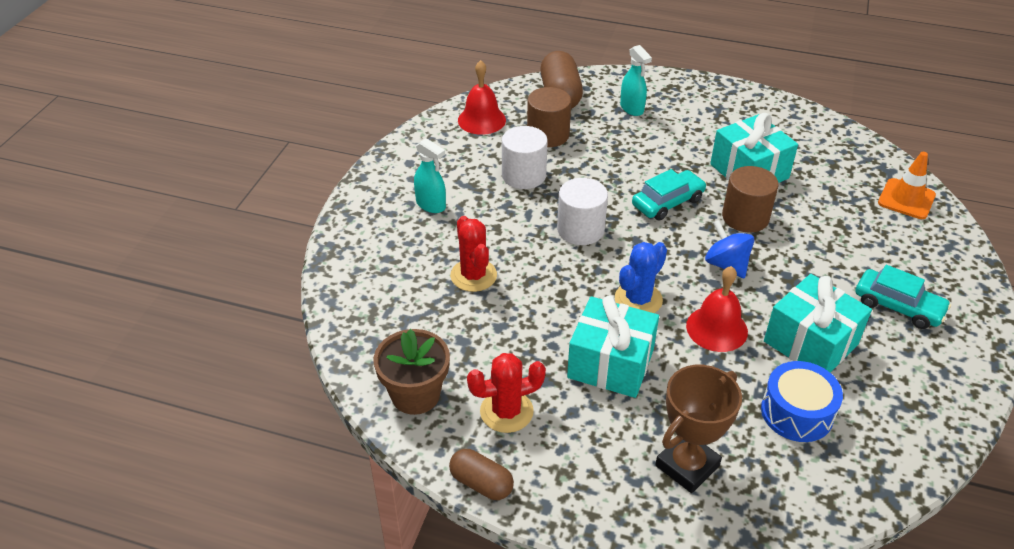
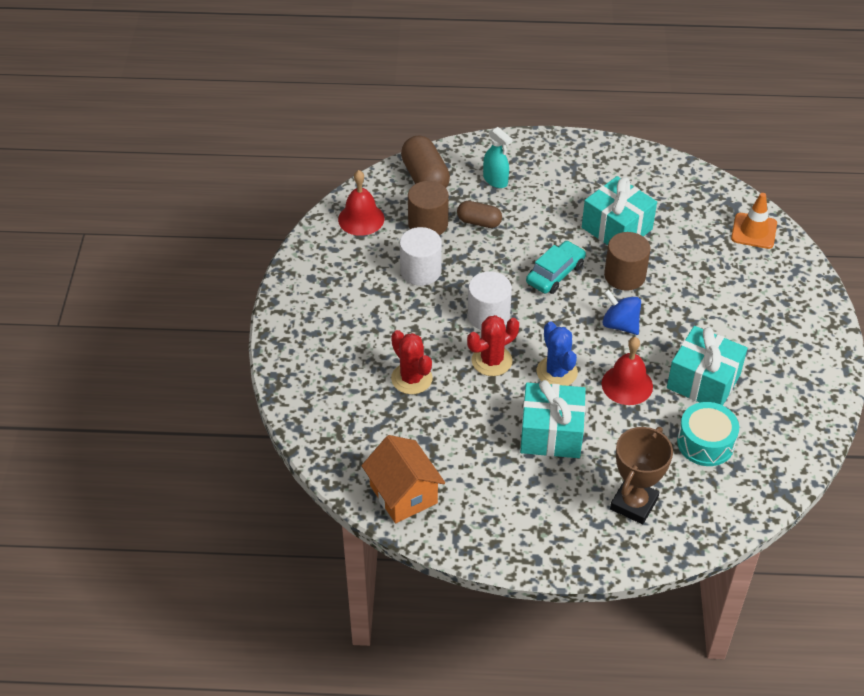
camera: 15 degrees left, 5 degrees up
(415, 395) = (403, 494): brown flower pot -> orange house
(431, 205) = (348, 317): turquoise spray bottle -> none
(481, 483) = (482, 553): brown capsule -> brown capsule (479, 222)
(506, 411) = (482, 492): red cactus -> red cactus (491, 361)
(638, 299) = (557, 372): blue cactus -> blue cactus turned 45 degrees counterclockwise
(797, 412) = (705, 443): blue drum -> turquoise drum
(898, 306) = (764, 335): turquoise car -> none

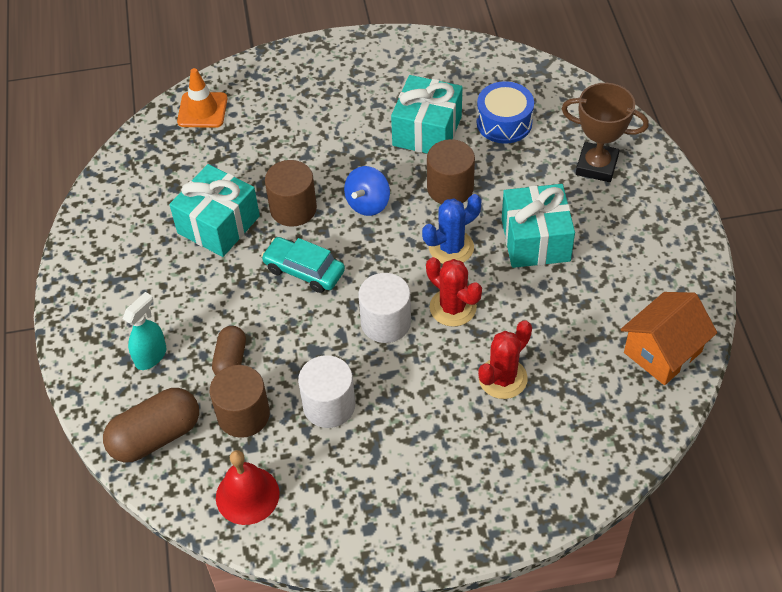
camera: 100 degrees left, 5 degrees up
(627, 384) = (450, 188): red bell -> brown cylinder
(705, 443) = (504, 122): turquoise drum -> blue drum

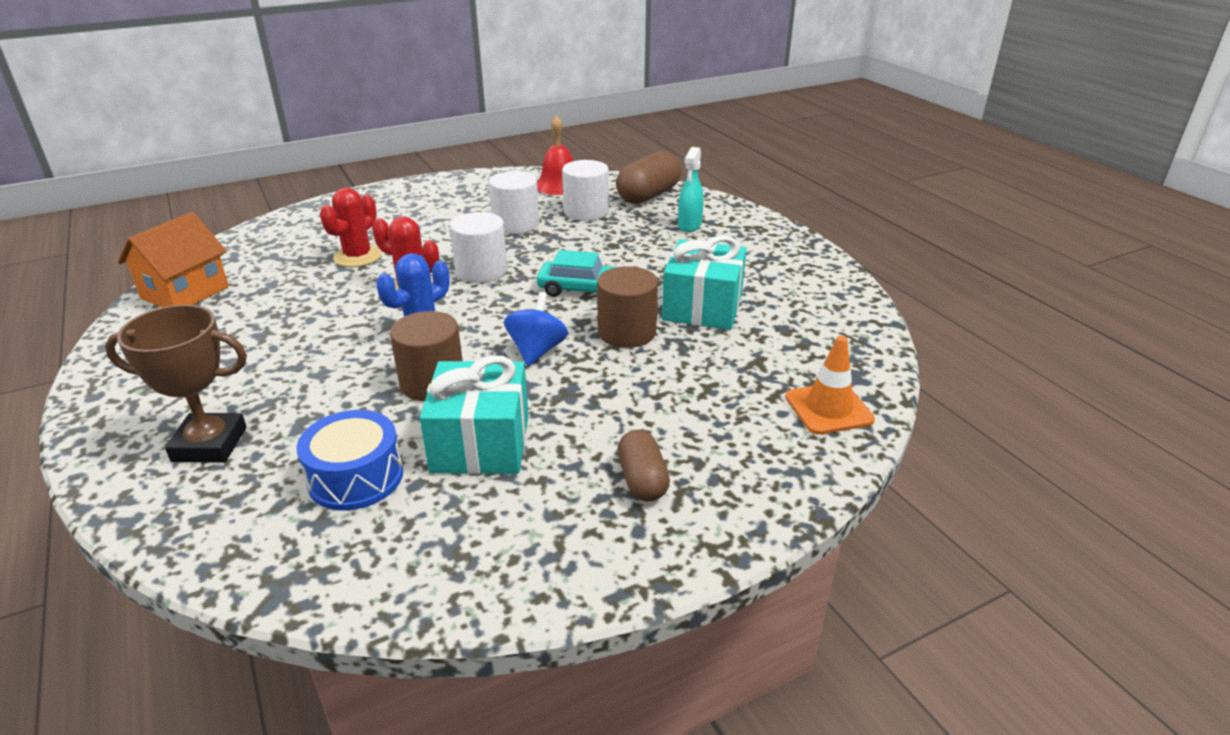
camera: 160 degrees right, 20 degrees down
(231, 360) = (617, 233): brown capsule -> brown capsule (642, 480)
(243, 415) = (586, 212): brown cylinder -> white cylinder
(535, 240) = (315, 352): turquoise gift -> none

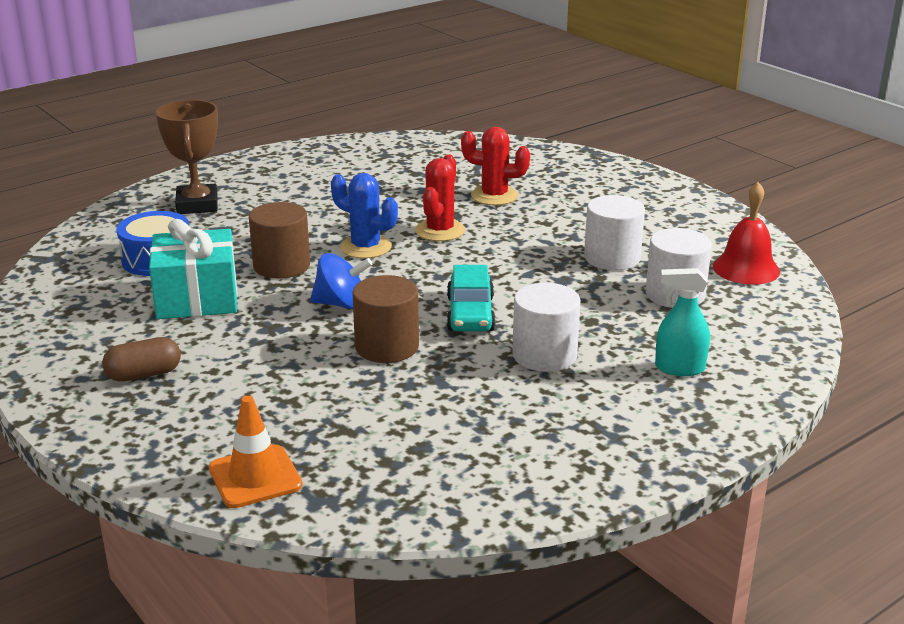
camera: 80 degrees right, 5 degrees down
(185, 293) = (402, 148): orange house -> none
(481, 271) = (490, 256): white cylinder -> white cylinder (544, 355)
(648, 195) = (758, 332): brown capsule -> none
(702, 307) = (456, 389): turquoise gift -> none

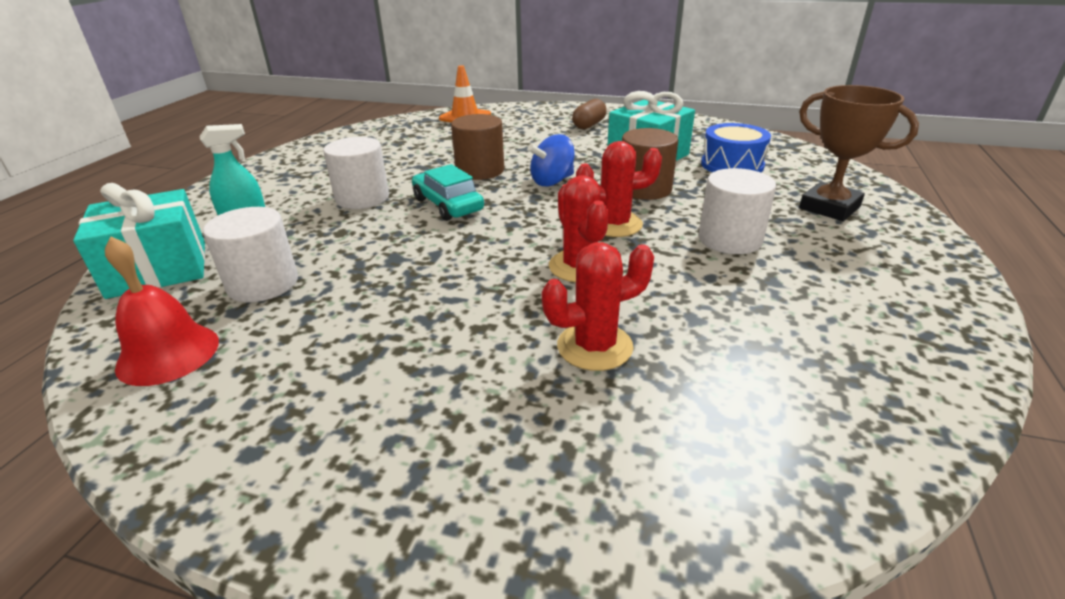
camera: 145 degrees right, 5 degrees up
(366, 247) = (614, 224): blue cactus -> red cactus
(612, 258) = (356, 304): white cylinder -> white cylinder (730, 239)
(764, 338) = (158, 269): none -> turquoise gift

